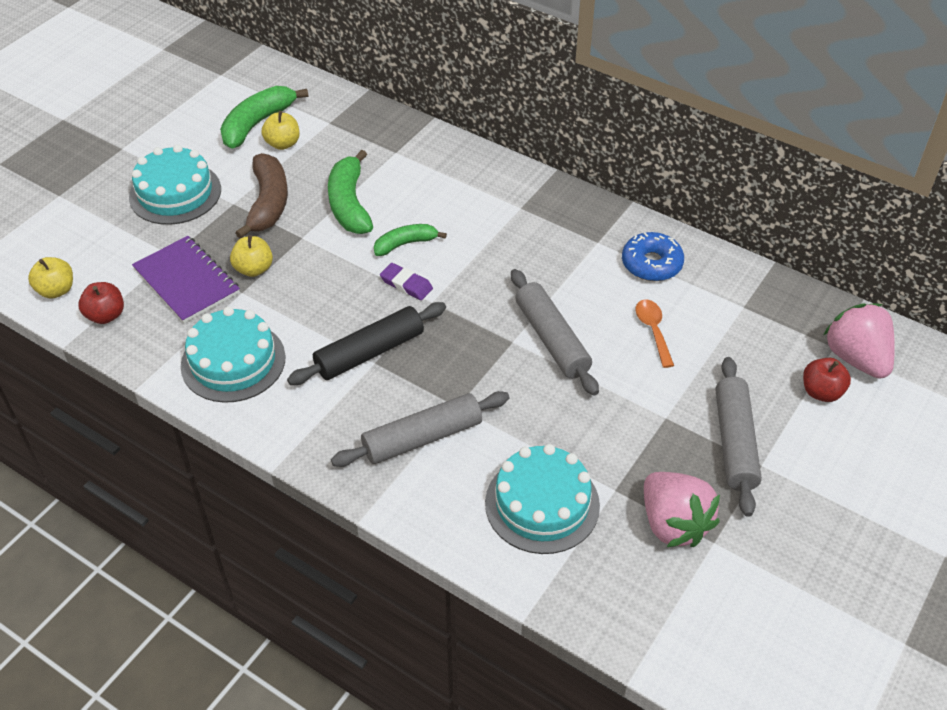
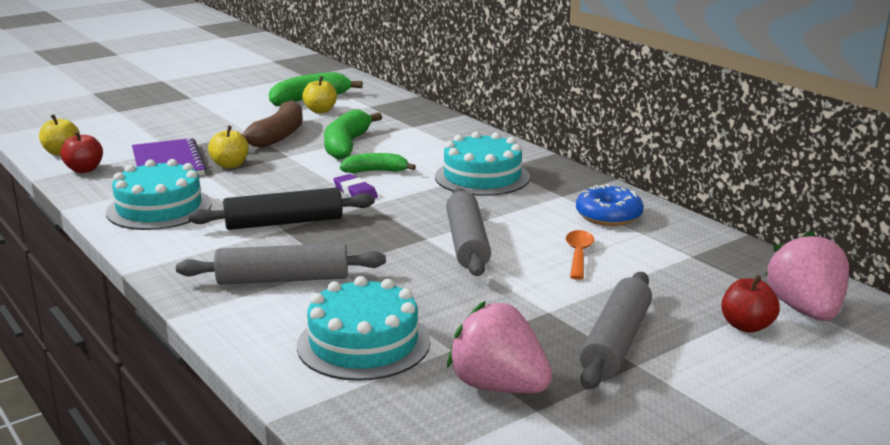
camera: 20 degrees right, 25 degrees down
(175, 193) = (208, 121): turquoise cake -> turquoise cake (482, 177)
(673, 524) = (498, 386): pink strawberry -> pink strawberry turned 135 degrees clockwise

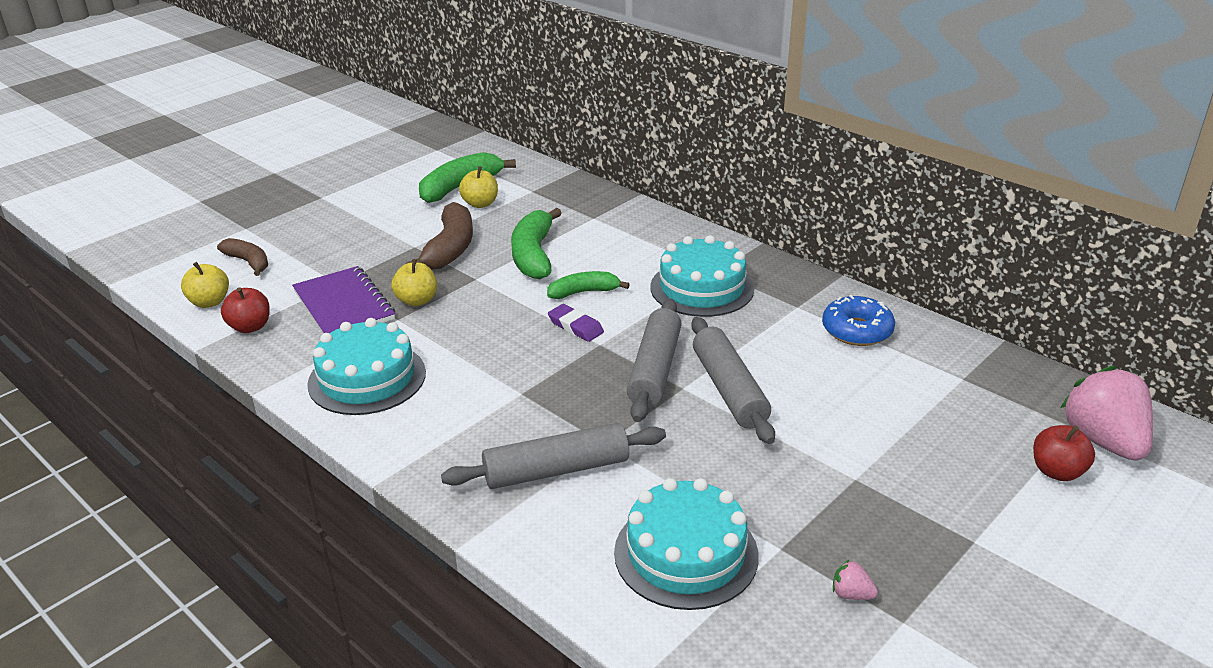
camera: 10 degrees left, 10 degrees up
(107, 131) = (248, 262): none -> brown banana
(284, 222) = (518, 383): black rolling pin -> none
(498, 386) = (851, 594): pink strawberry -> pink strawberry, size x0.40
(578, 254) = (850, 392): orange spoon -> none
(616, 342) = (941, 513): grey rolling pin -> grey rolling pin (655, 370)

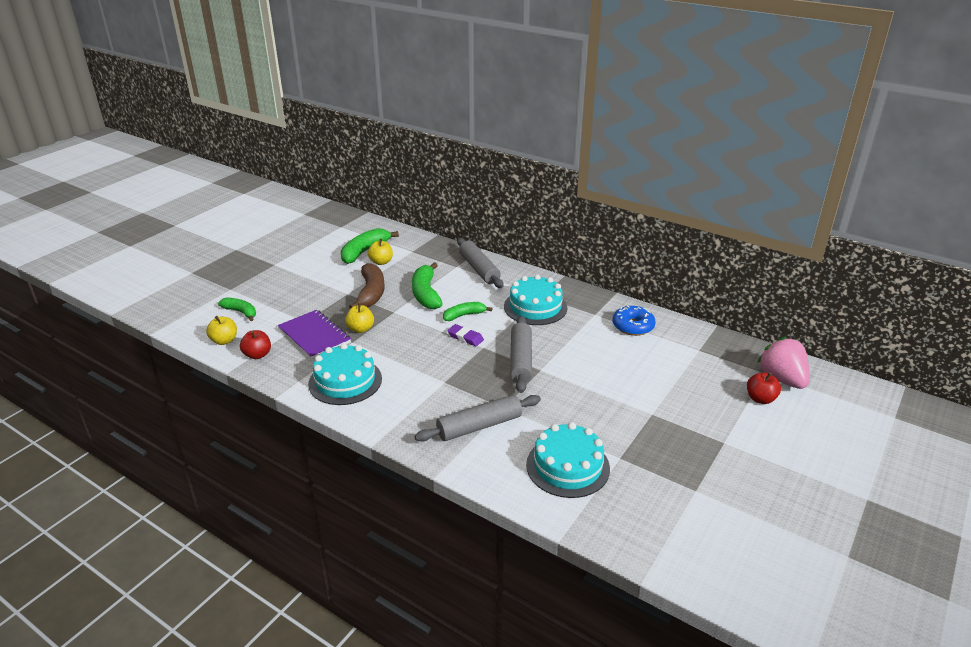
camera: 10 degrees left, 0 degrees up
(248, 262) = (241, 312): brown banana -> green banana
(729, 389) = (568, 368): grey rolling pin -> grey rolling pin (479, 269)
(851, 594) = (664, 479): pink strawberry -> none

